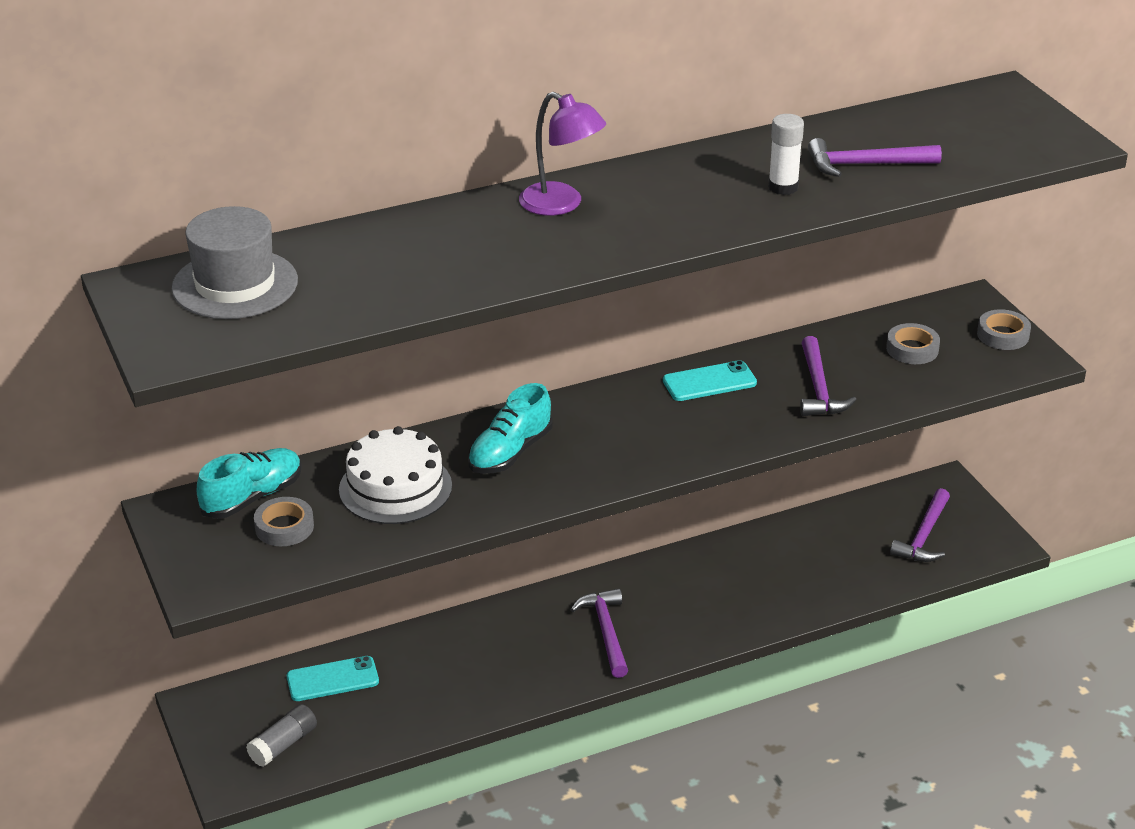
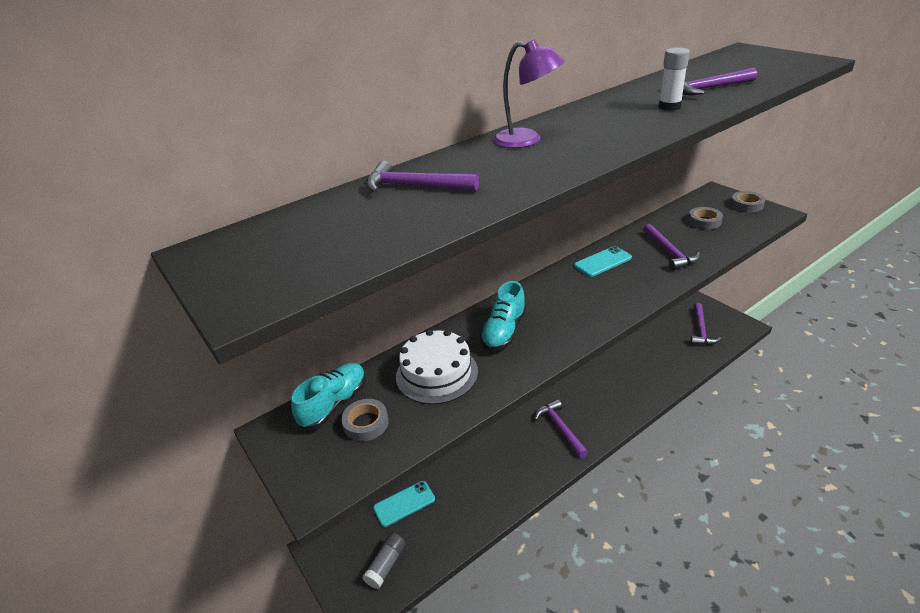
camera: 10 degrees left, 0 degrees up
(235, 284) = (294, 234): grey hat -> none
(390, 248) = (414, 186): none -> purple hammer

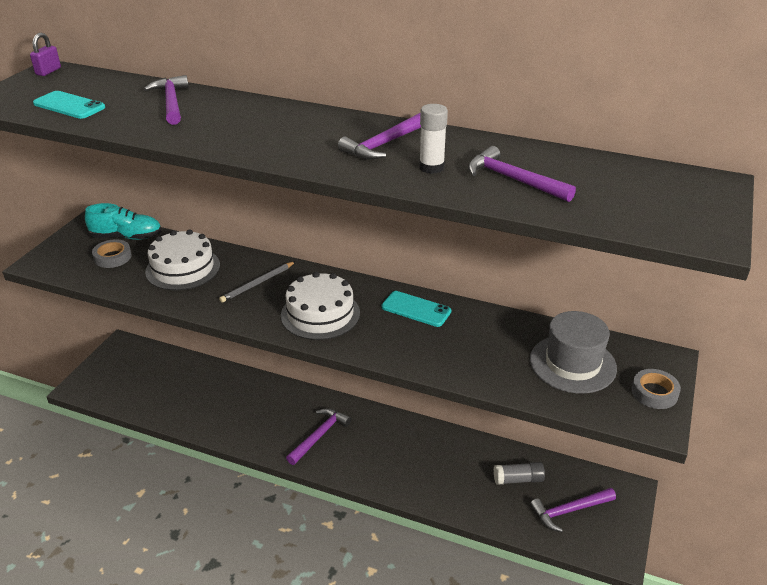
camera: 55 degrees right, 0 degrees up
(205, 252) = (48, 71): none -> purple padlock
(386, 565) = (120, 385): grey glue stick -> grey glue stick (518, 479)
(404, 504) = (180, 371): turquoise phone -> turquoise phone (69, 105)
(504, 331) = (257, 283): turquoise shoe -> grey pencil
(527, 140) = (291, 120): purple lamp -> none
(577, 308) = (320, 314): none -> white cake
(669, 252) = (472, 350): purple hammer -> purple hammer (383, 144)
(704, 221) = (572, 364): grey tape -> grey hat

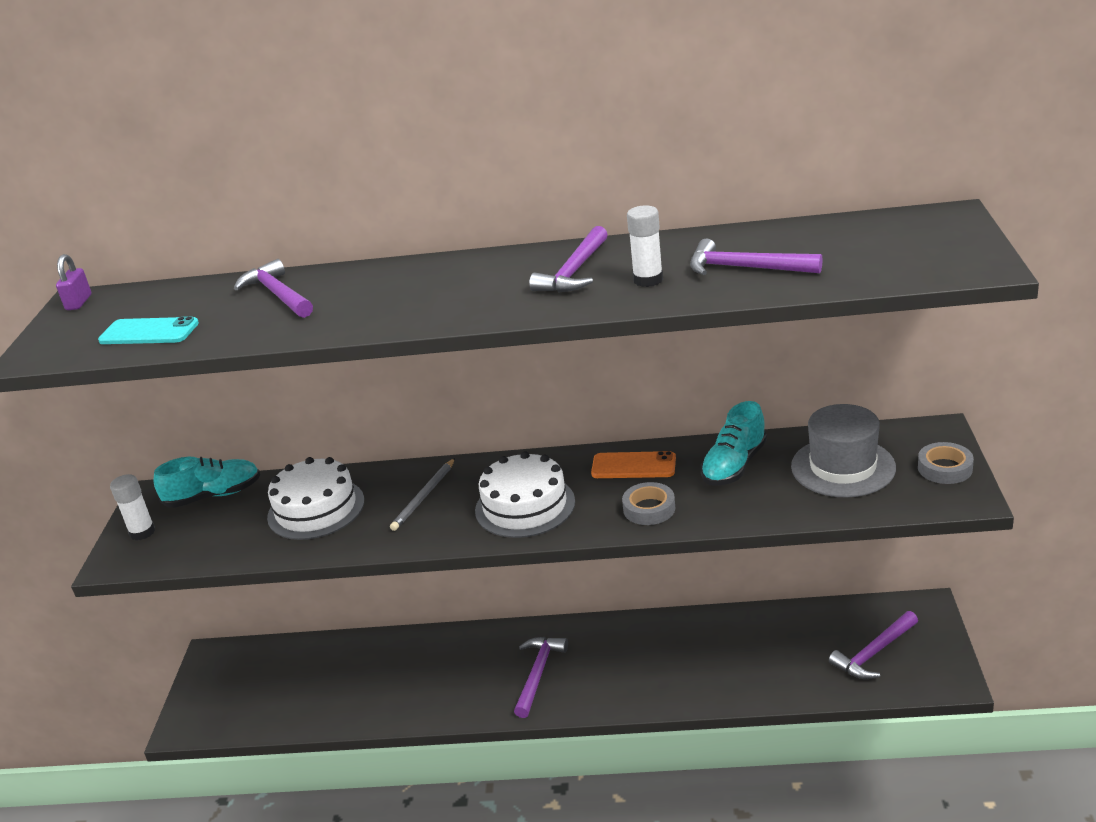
camera: 15 degrees left, 5 degrees down
(67, 248) = (142, 532): none -> white glue stick
(112, 257) = (213, 524): grey tape -> grey tape (649, 509)
(416, 309) = (633, 466): turquoise phone -> orange phone
(490, 334) = (734, 465): none -> turquoise shoe
(518, 479) = (799, 640): grey glue stick -> none

